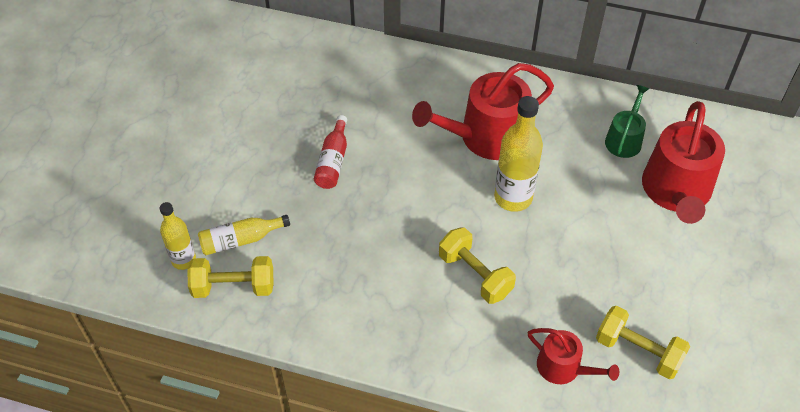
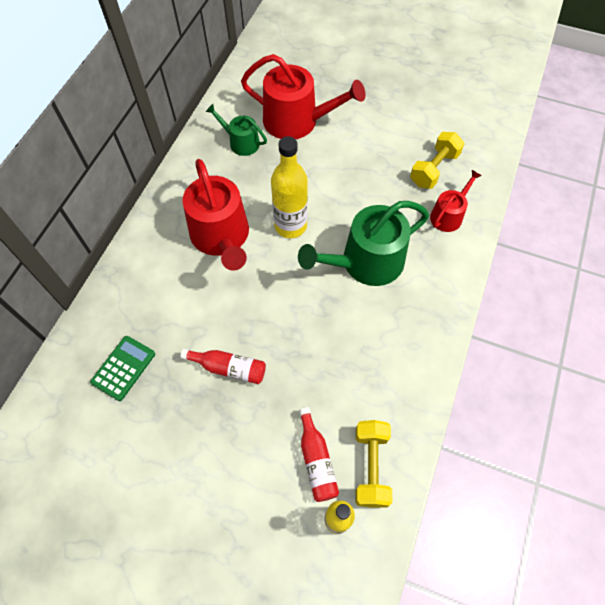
camera: 85 degrees left, 10 degrees up
(240, 240) = (316, 460): yellow bottle -> red bottle
(328, 83) = (123, 368): none -> green calculator
(475, 275) = (366, 262): yellow dumbbell -> green watering can

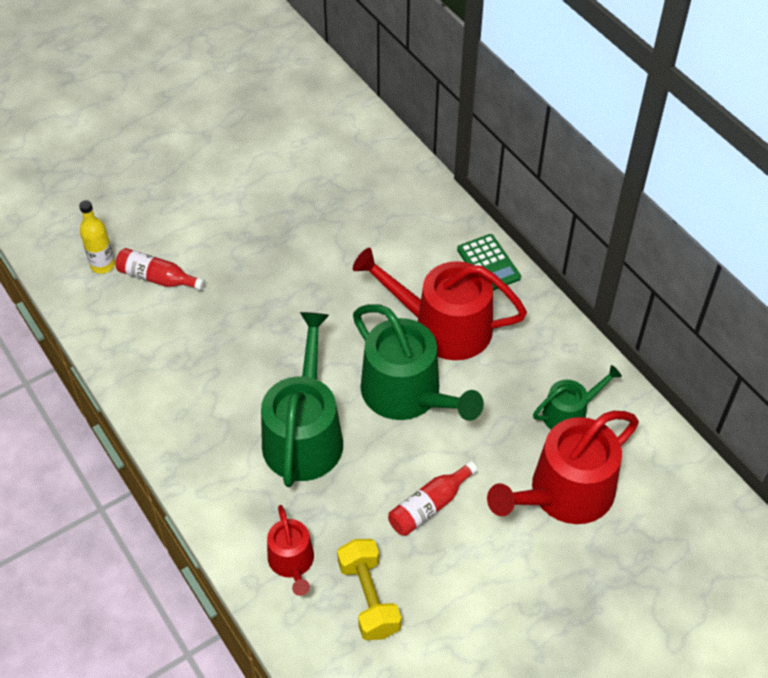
camera: 125 degrees right, 10 degrees down
(123, 368) = (359, 193): green calculator -> green calculator (488, 264)
(229, 368) = (293, 262): red bottle -> red bottle (429, 506)
(290, 226) = (407, 394): yellow bottle -> green watering can
(371, 466) = (116, 311): yellow dumbbell -> none

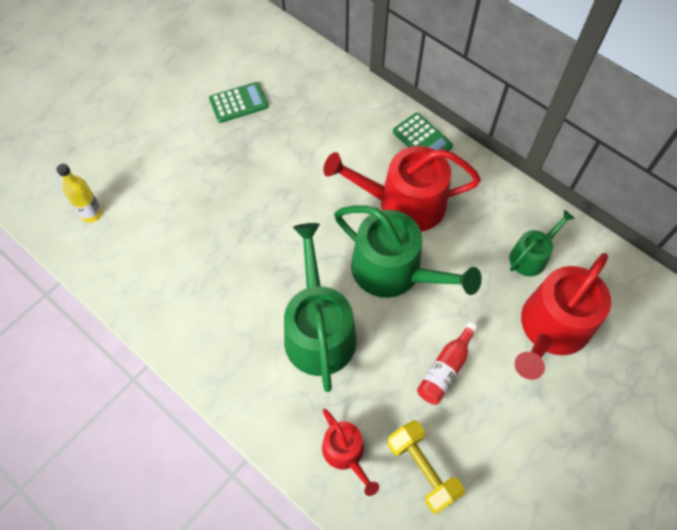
camera: 15 degrees left, 10 degrees up
(157, 278) = (144, 215): red bottle -> none
(295, 184) = (238, 103): none -> green calculator

